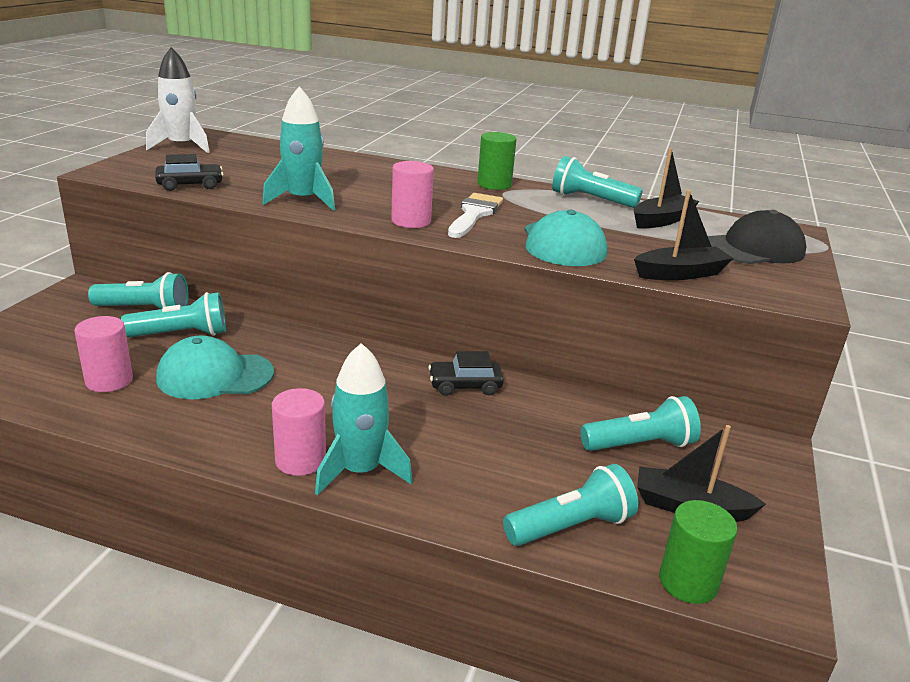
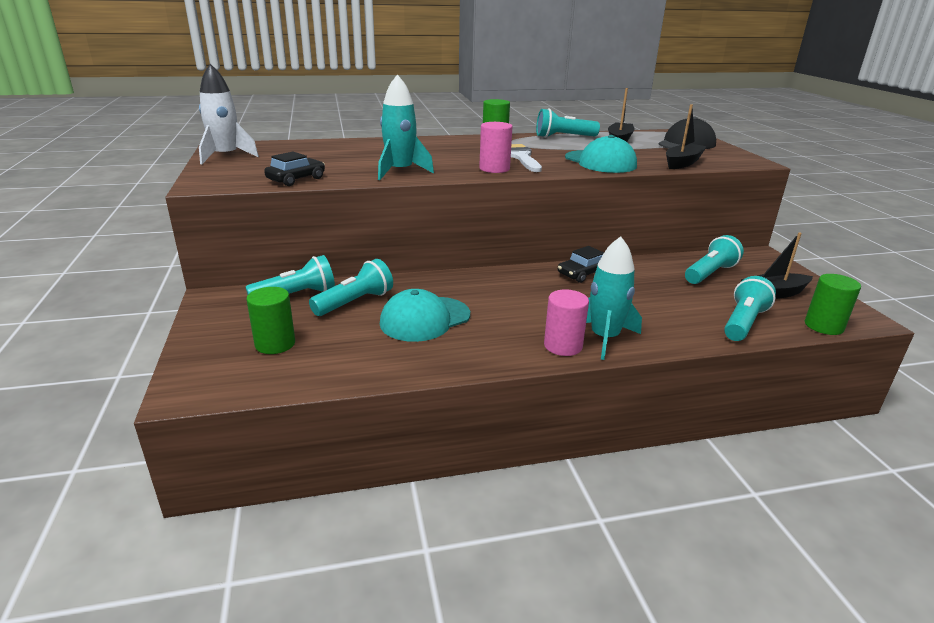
camera: 30 degrees left, 0 degrees up
(57, 351) = (275, 344): none -> green cylinder
(109, 380) = (354, 348): pink cylinder -> none

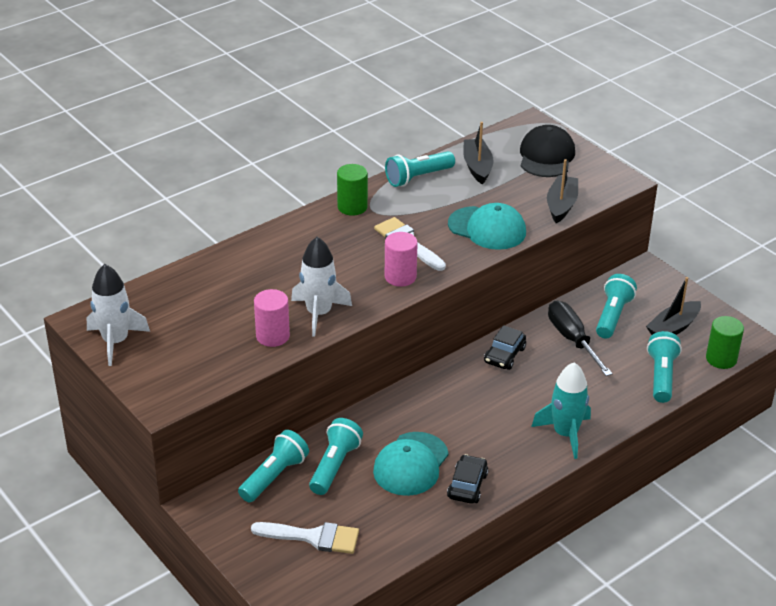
camera: 25 degrees left, 10 degrees up
(275, 344) = (313, 537): green cylinder -> white brush
(296, 179) = (237, 362): black car -> black car (467, 485)
(400, 172) = (319, 313): turquoise rocket -> white rocket
(563, 346) = (539, 454): pink cylinder -> pink cylinder (272, 336)
(657, 278) = (572, 339): none -> black screwdriver

